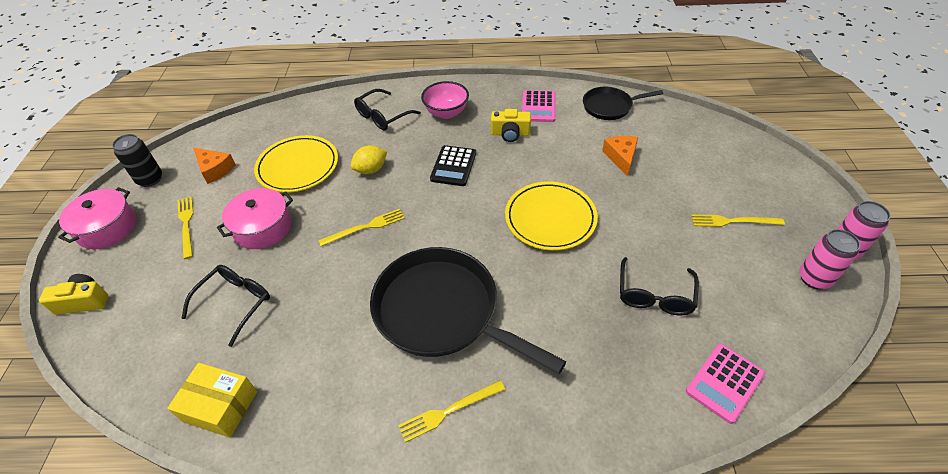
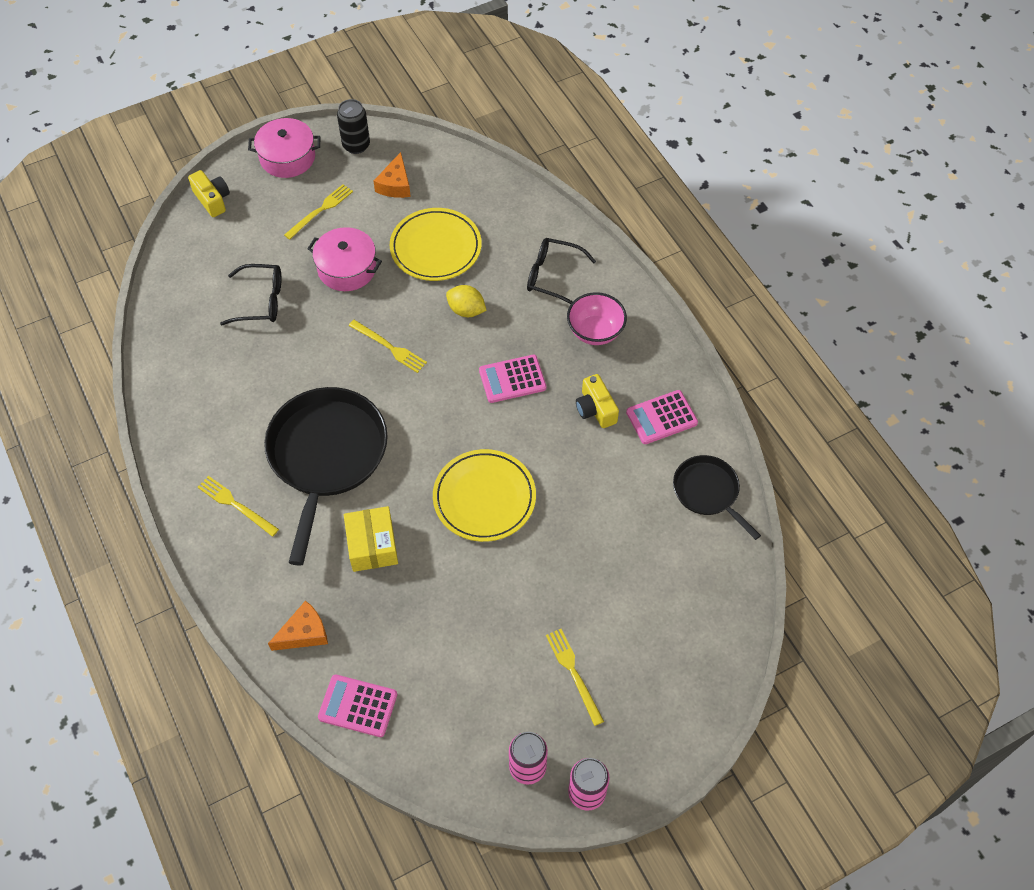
camera: 60 degrees right, 10 degrees up
(220, 406) = (171, 351): yellow box -> yellow box (372, 545)
(453, 166) = (512, 379): black calculator -> pink calculator
(621, 157) = (618, 533): orange cheese -> orange cheese (304, 633)
(654, 295) = (431, 623): black glasses -> none

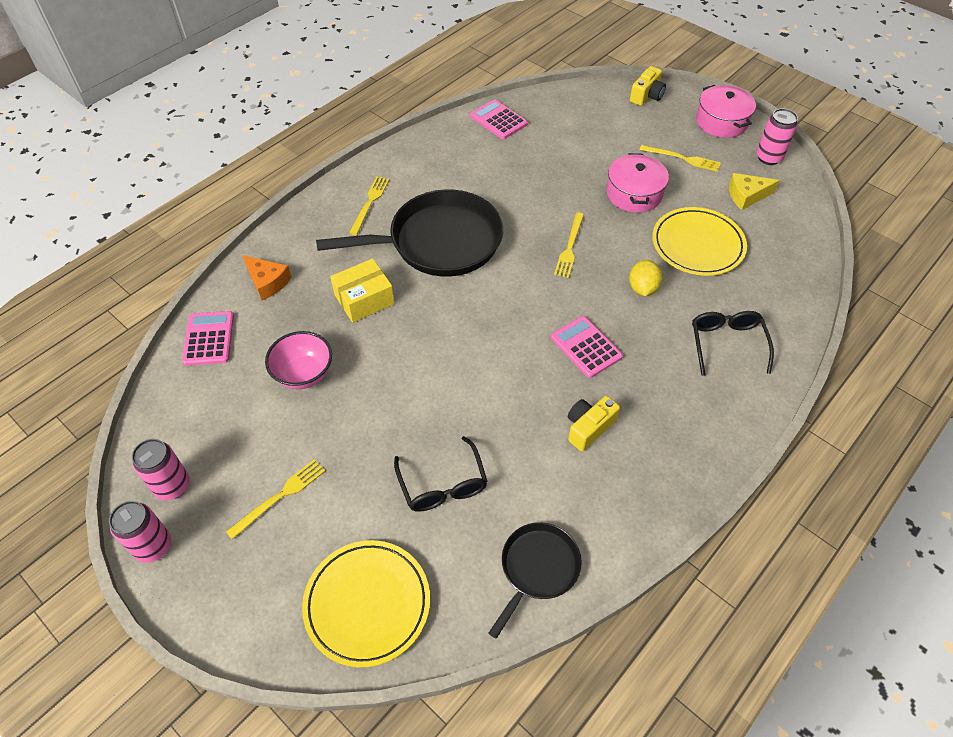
camera: 70 degrees right, 5 degrees down
(260, 301) = (567, 154): black glasses -> black glasses (442, 484)
(356, 145) = (768, 158): black can -> pink can
(395, 184) = (746, 196): orange cheese -> yellow cheese
(484, 498) = (444, 365): yellow plate -> yellow plate (367, 604)
(595, 332) = (682, 400): pink bowl -> pink bowl (304, 374)
(661, 418) = (610, 493): pink calculator -> pink calculator (498, 120)

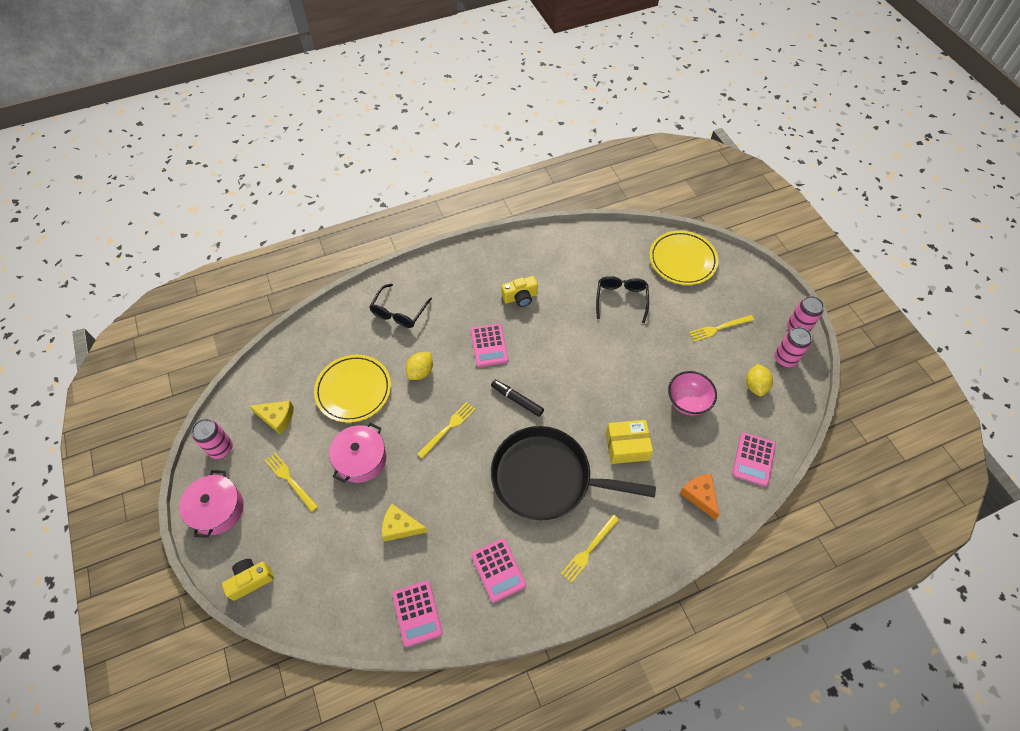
camera: 155 degrees left, 5 degrees up
(214, 429) = (755, 386): none -> yellow lemon
(447, 164) = (498, 570): none -> pink calculator
(513, 300) = (517, 400): none -> black marker
(537, 568) = (589, 244): black pan -> none
(555, 162) = (400, 527): none -> yellow cheese

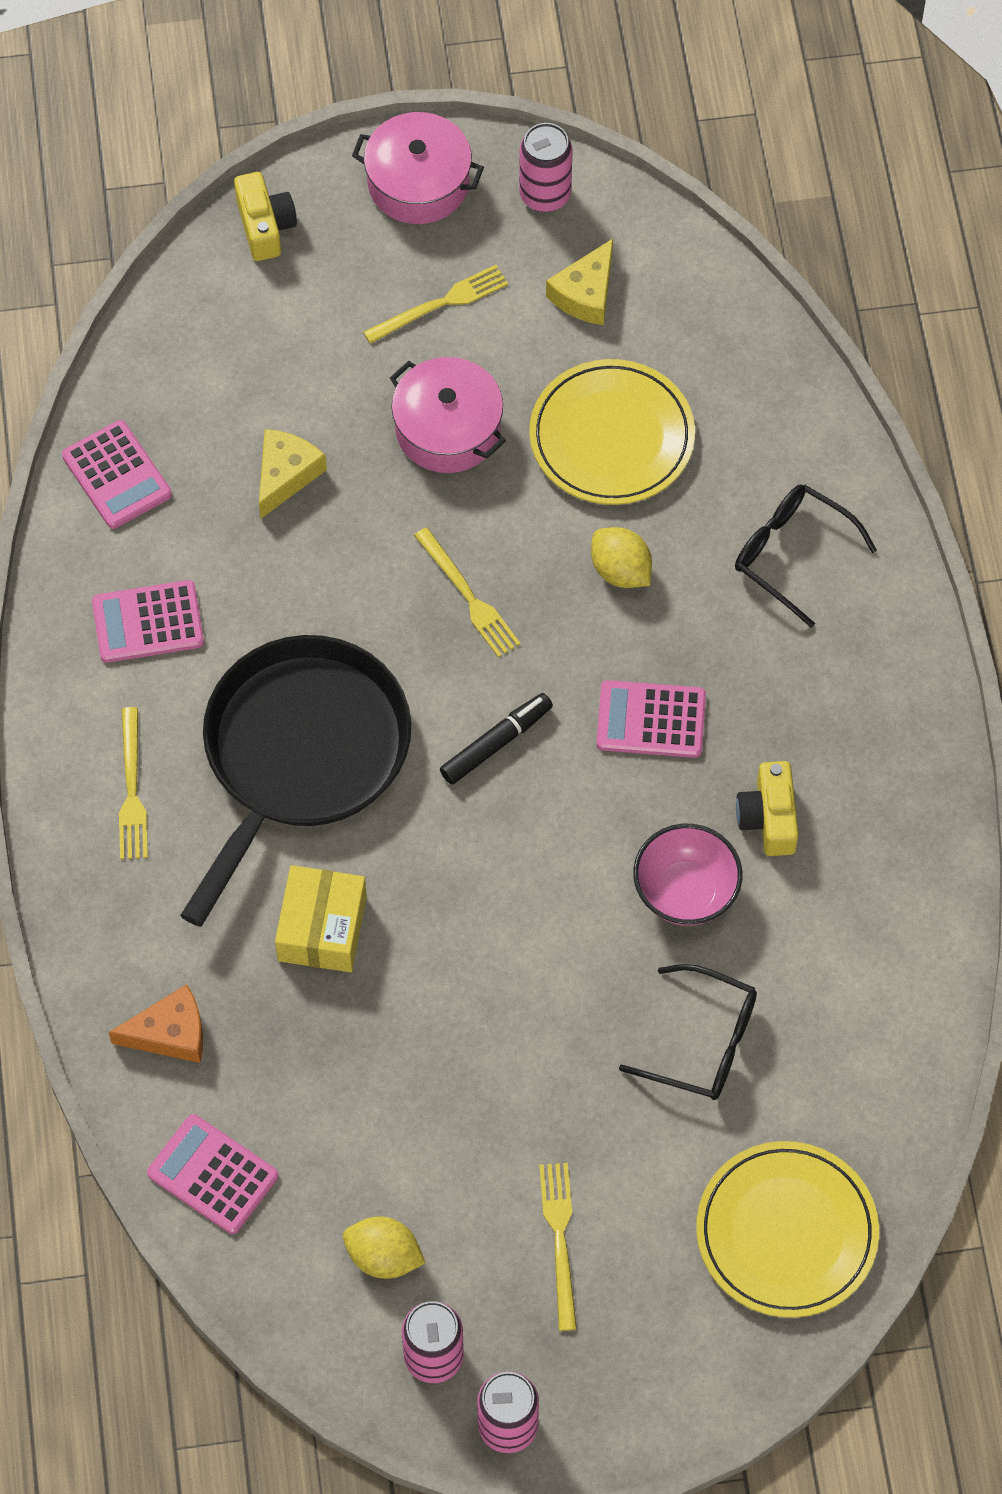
camera: 105 degrees right, 5 degrees up
(417, 613) = (117, 475): pink calculator -> pink calculator turned 120 degrees counterclockwise
(589, 550) = (132, 790): yellow fork -> yellow fork turned 150 degrees counterclockwise
(687, 402) = (388, 1091): pink bowl -> pink bowl (685, 892)

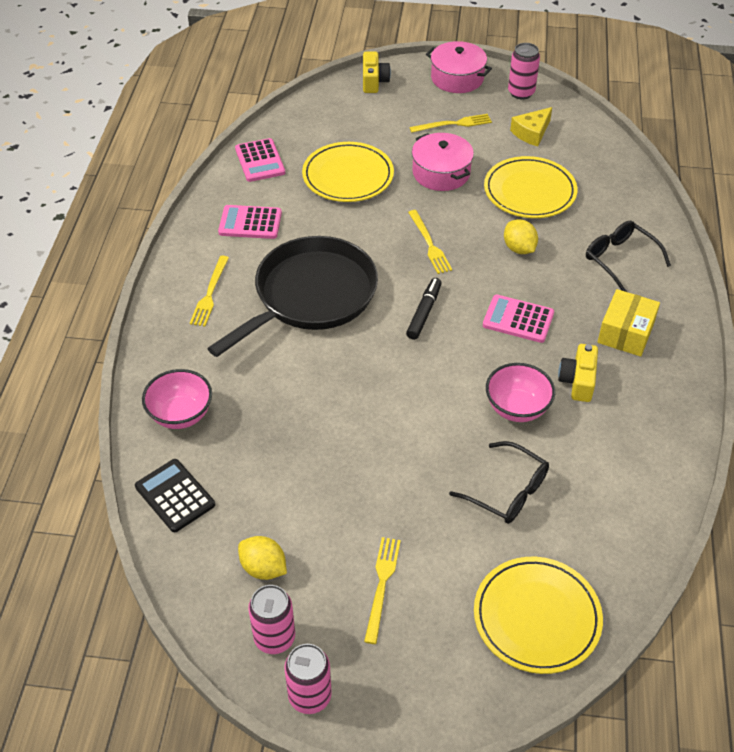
camera: 15 degrees right, 15 degrees down
(170, 1033) = (181, 415): orange cheese -> pink bowl
(212, 1175) = (175, 496): pink calculator -> black calculator
(285, 475) = (348, 176): yellow cheese -> yellow plate
(322, 928) = (291, 381): yellow box -> yellow box (625, 333)
(496, 743) = (424, 312): black marker -> black marker turned 45 degrees counterclockwise

